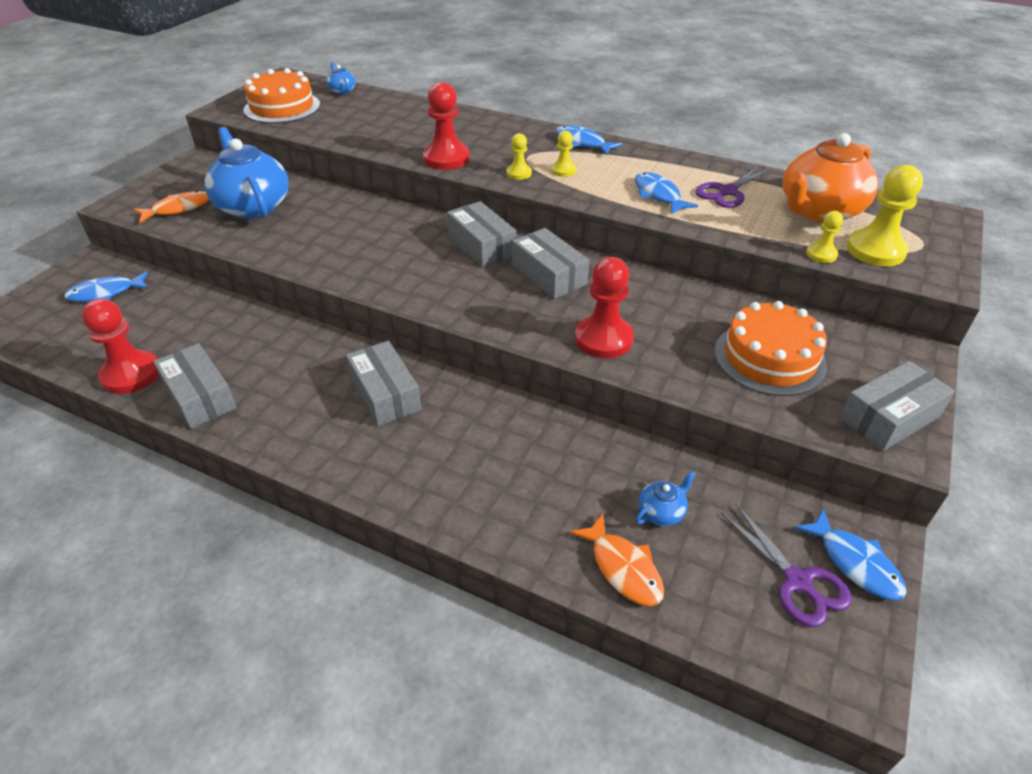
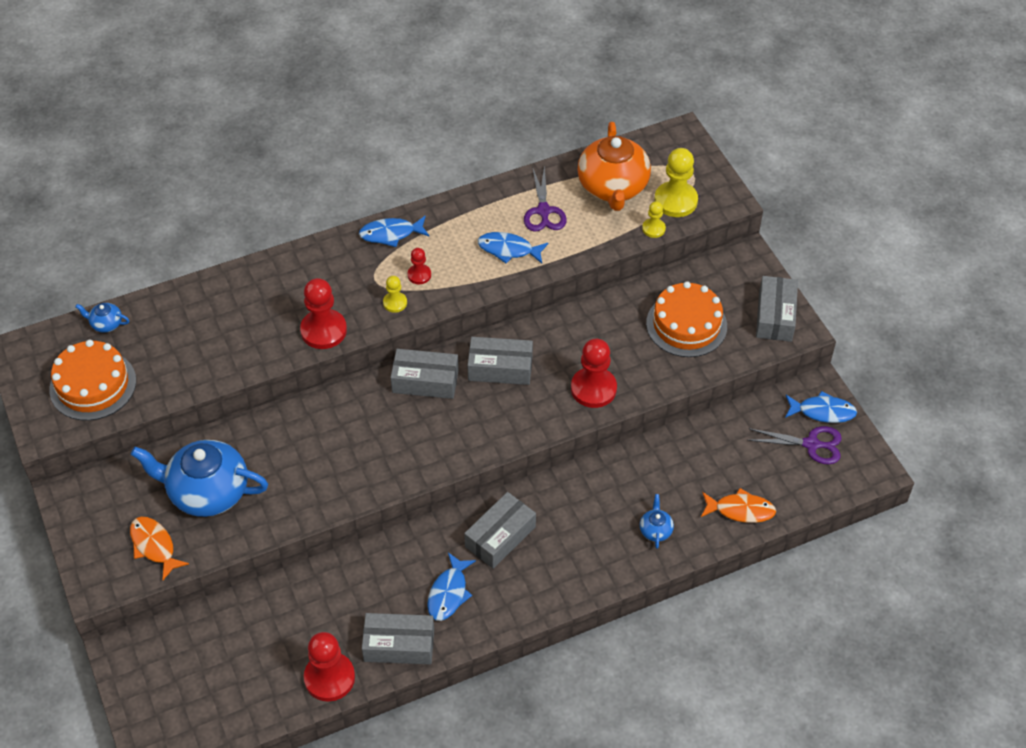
camera: 50 degrees left, 10 degrees up
(106, 293) = (190, 657): blue fish -> blue fish (449, 593)
(178, 209) = (154, 546): orange fish -> orange fish turned 45 degrees counterclockwise
(385, 394) = (500, 537): grey box -> grey box turned 60 degrees counterclockwise
(563, 170) = (419, 275): yellow pawn -> red pawn
(661, 512) = (722, 465): blue teapot -> blue teapot (655, 530)

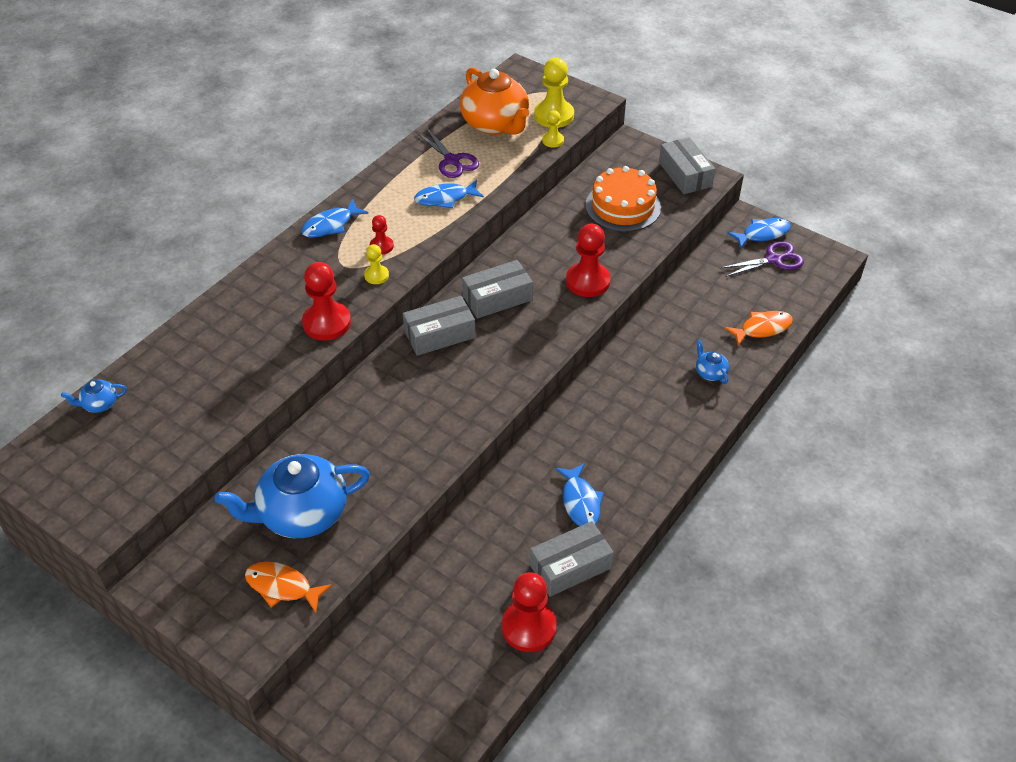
camera: 30 degrees left, 5 degrees down
(93, 385) = (124, 463): orange cake -> none
(500, 537) = (588, 436): grey box -> none

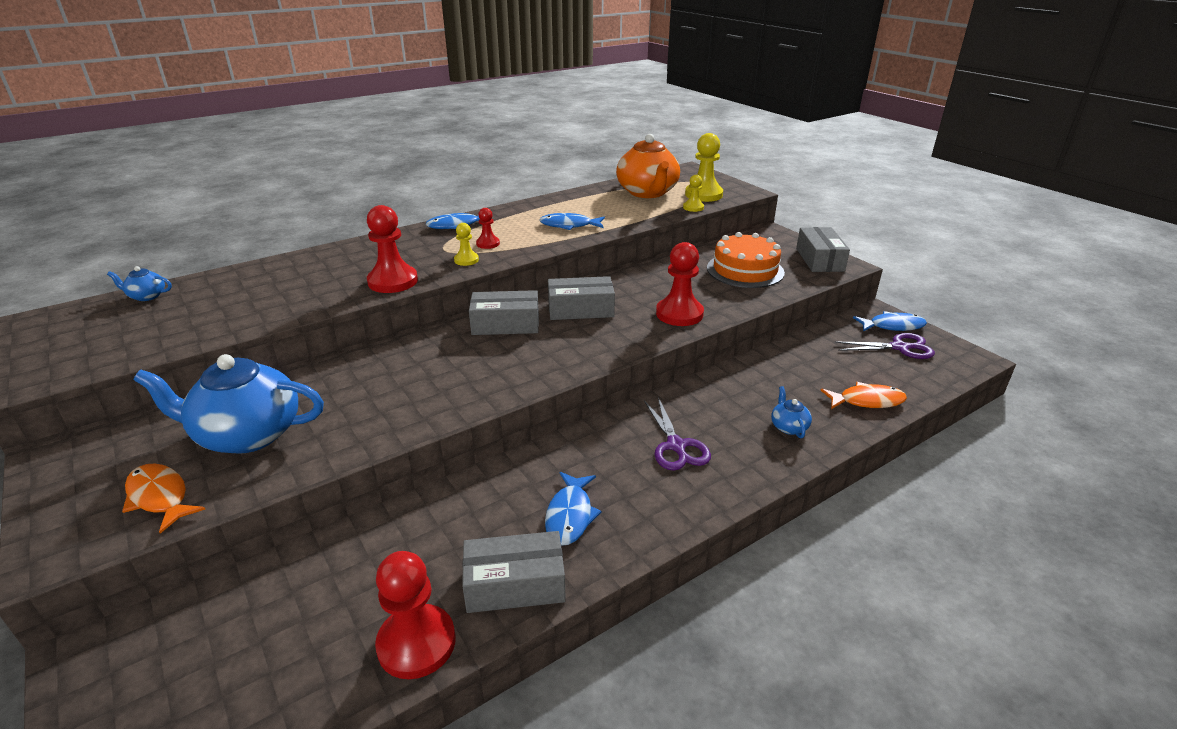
camera: 20 degrees right, 15 degrees down
(452, 160) = (593, 206): purple scissors -> purple scissors (676, 446)

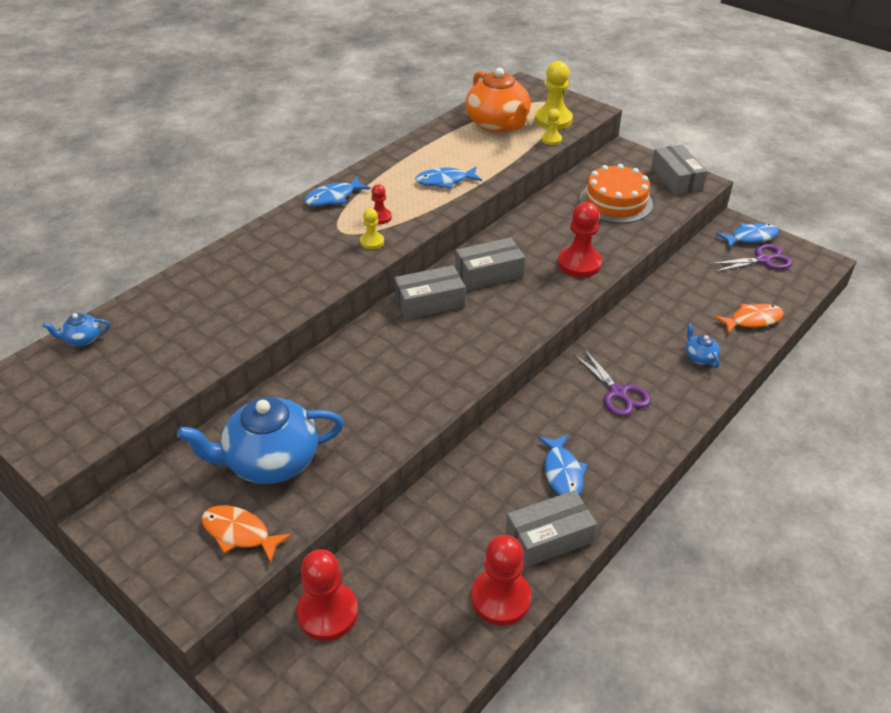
camera: 15 degrees left, 10 degrees up
(393, 281) = (318, 280): red pawn -> red pawn (327, 613)

